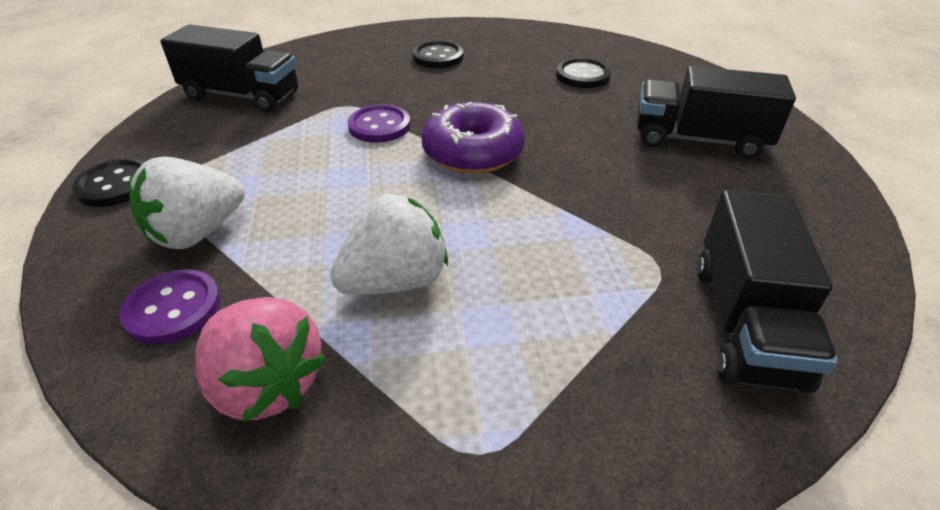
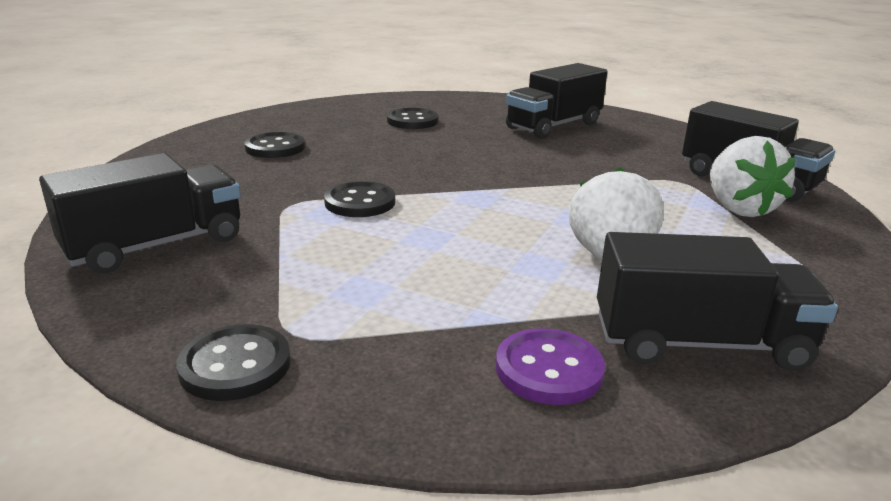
camera: 55 degrees left, 15 degrees down
(198, 232) = (425, 330): white strawberry -> white strawberry (738, 208)
(267, 384) = (699, 343): pink strawberry -> black truck
(379, 126) = (360, 202): purple button -> black button
(473, 152) = (465, 184): purple donut -> none

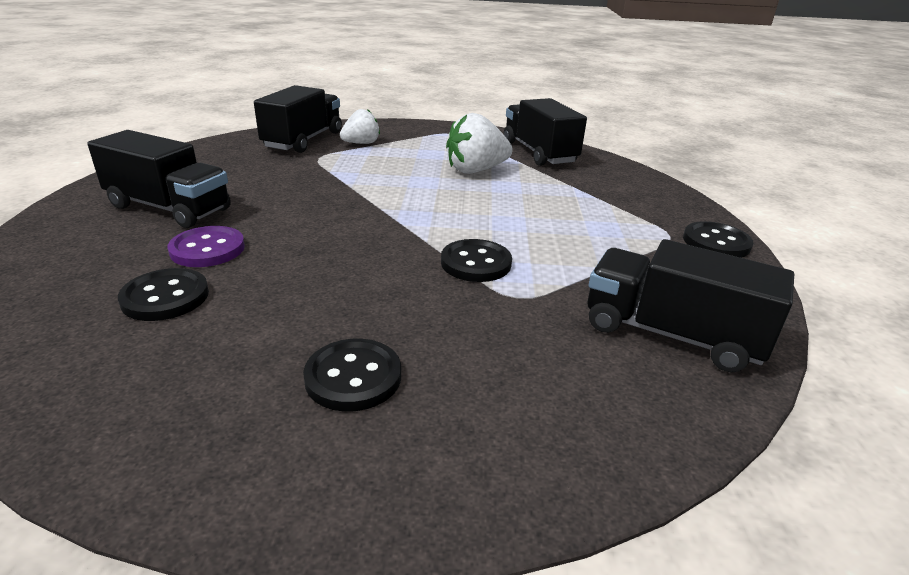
camera: 115 degrees left, 5 degrees up
(549, 369) = (602, 176): purple button -> purple button (207, 249)
(738, 208) = (361, 143): white strawberry -> white strawberry, size x0.65

